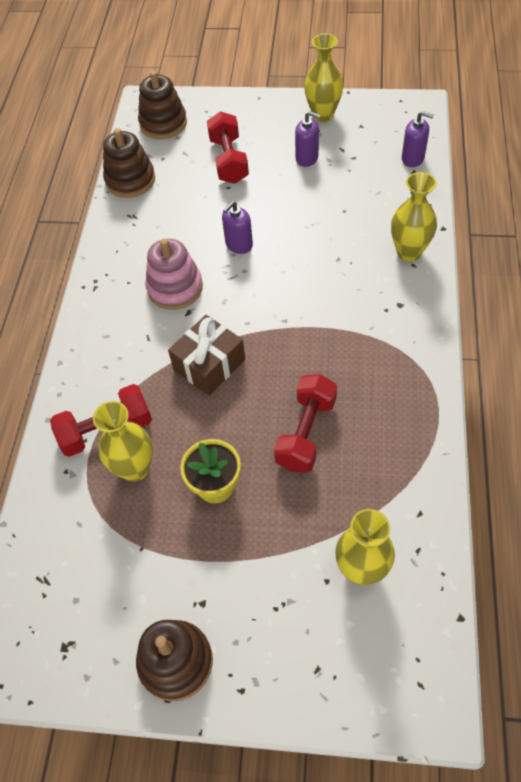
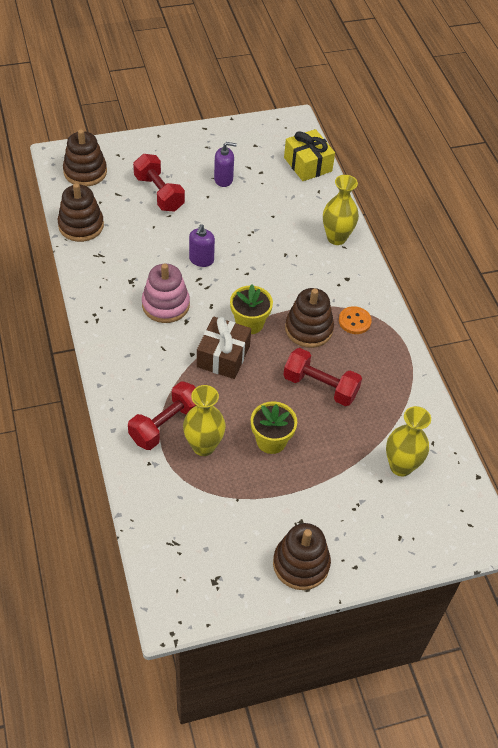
camera: 30 degrees left, 5 degrees down
(258, 332) = (249, 323): none -> yellow flower pot
(306, 433) = (320, 386): red dumbbell -> red dumbbell turned 60 degrees counterclockwise
(323, 114) = (220, 141): yellow vase -> none
(324, 356) = (308, 329): none -> brown stacking toy
(385, 360) = (354, 321): none -> orange button
(413, 158) = (308, 164): purple soap dispenser -> yellow gift

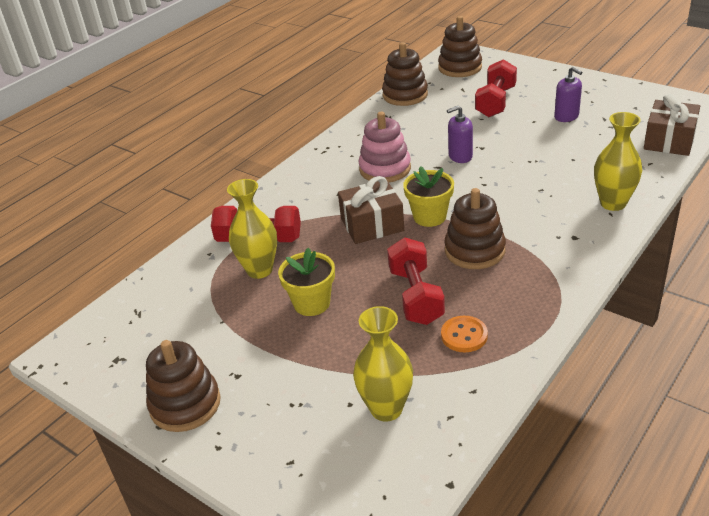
camera: 60 degrees right, 15 degrees down
(308, 164) = (669, 140): yellow gift -> brown gift
(354, 321) = (529, 271): orange button -> orange button (464, 335)

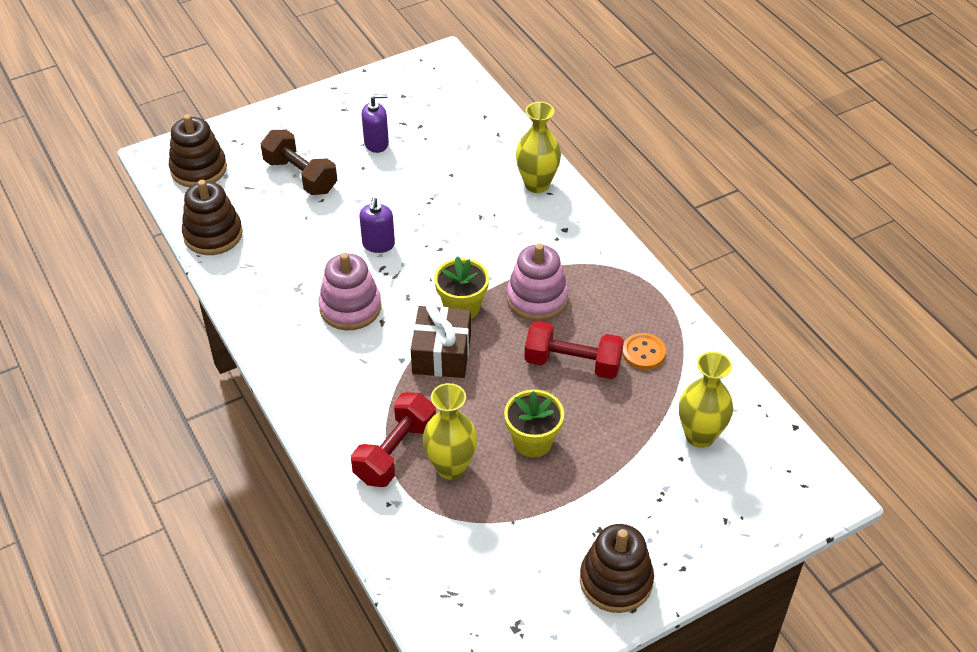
camera: 70 degrees left, 10 degrees up
(474, 250) = (537, 298): brown stacking toy -> pink stacking toy
(495, 102) = (300, 176): red dumbbell -> brown dumbbell
(669, 140) = (475, 105): brown gift -> none

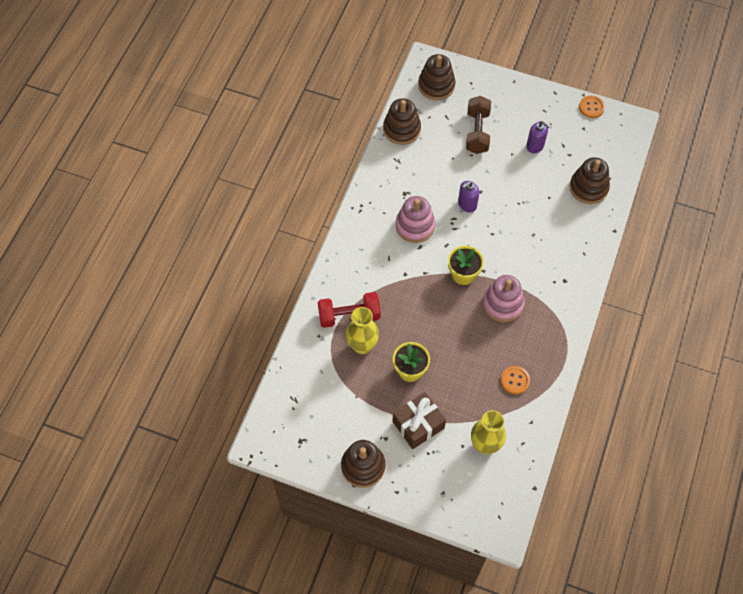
camera: 50 degrees right, 15 degrees up
(387, 74) = (591, 107): none -> orange button
(442, 354) = (425, 289): brown gift -> brown gift (418, 425)
(476, 138) = (588, 188): none -> brown stacking toy
(537, 184) = (584, 243): yellow vase -> none
(572, 363) = (476, 352): red dumbbell -> none

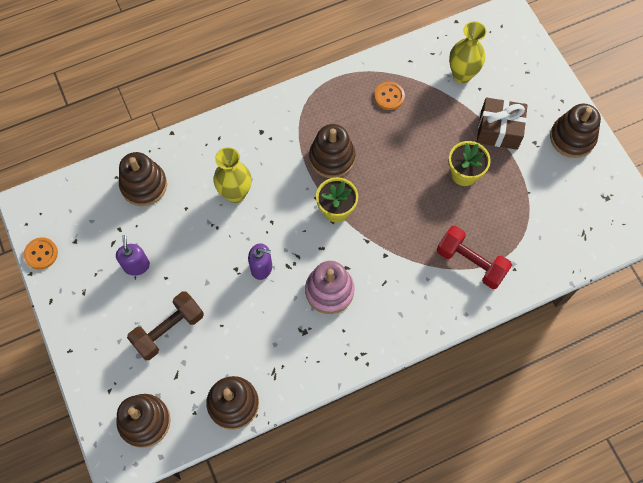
camera: 135 degrees left, 5 degrees up
(362, 346) = (484, 227): yellow vase -> yellow vase (235, 193)
(503, 304) = (332, 158): pink stacking toy -> brown stacking toy

